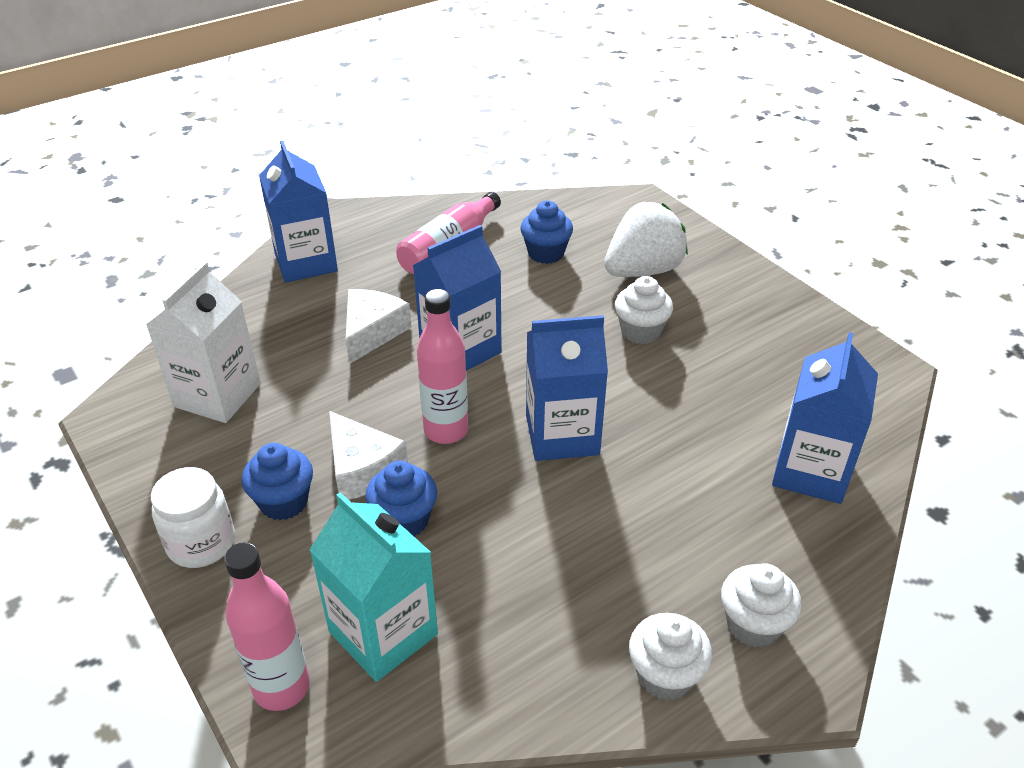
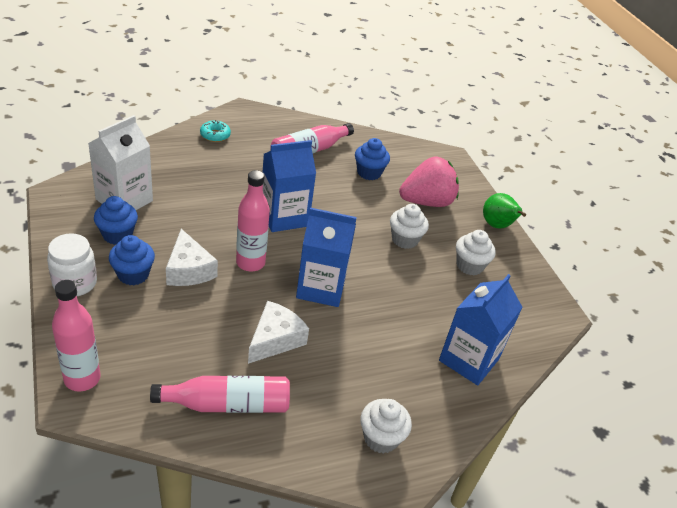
camera: 10 degrees right, 0 degrees up
(306, 262) = (215, 135): blue carton -> turquoise donut
(372, 332) = (235, 190): white cheese -> white cheese (275, 339)
(383, 633) = (155, 368): turquoise carton -> none
(404, 520) = (199, 308): blue cupcake -> blue cupcake (117, 235)
(516, 650) = (227, 404): none -> pink bottle
(642, 270) = (426, 202): white strawberry -> pink strawberry
(665, 675) = (310, 448): white cupcake -> white cupcake (469, 266)
(751, 275) = (497, 226): none -> green pear

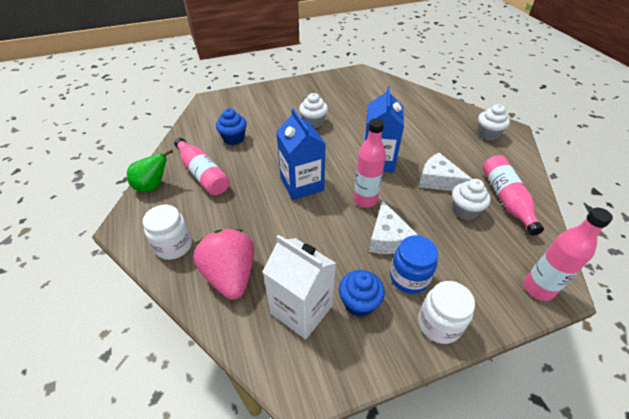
camera: 85 degrees left, 5 degrees up
(133, 274) = (409, 277): blue cupcake -> blue jar
(189, 270) = (387, 238): white cheese -> white cheese turned 105 degrees clockwise
(215, 135) = (174, 246): turquoise donut -> white jar
(426, 202) = (267, 112): pink strawberry -> pink strawberry (231, 275)
(469, 266) = (331, 98): white cupcake -> white cupcake (464, 211)
(469, 359) = (412, 102): blue carton -> none
(497, 226) = (288, 85): green pear -> green pear (153, 186)

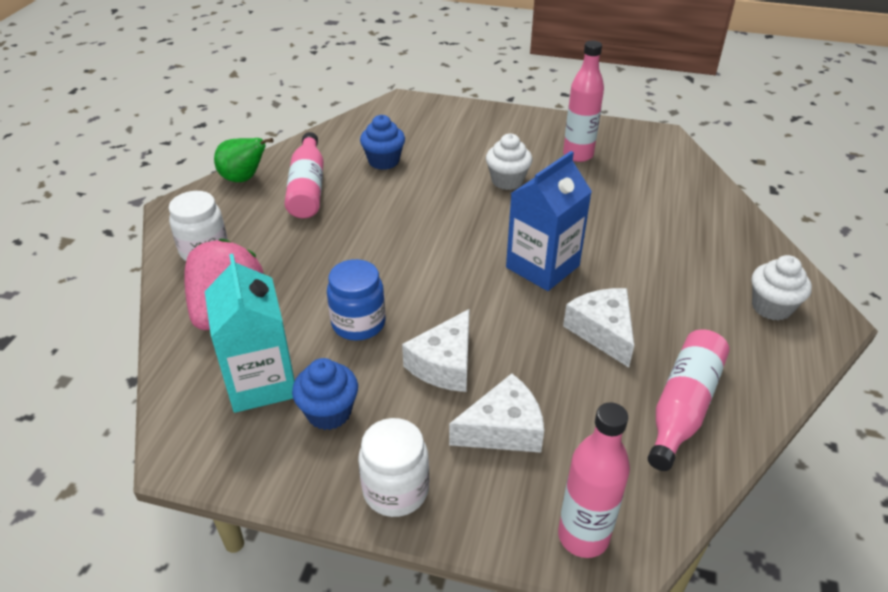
camera: 35 degrees right, 5 degrees down
(301, 309) = (261, 382): white carton -> turquoise carton
(302, 184) = (408, 250): blue carton -> none
(365, 200) = (467, 306): pink bottle -> pink bottle (578, 155)
(409, 277) = (419, 421): blue jar -> blue jar (358, 323)
(450, 256) = (503, 429): none -> white cheese
(464, 211) = (594, 388): white cupcake -> none

